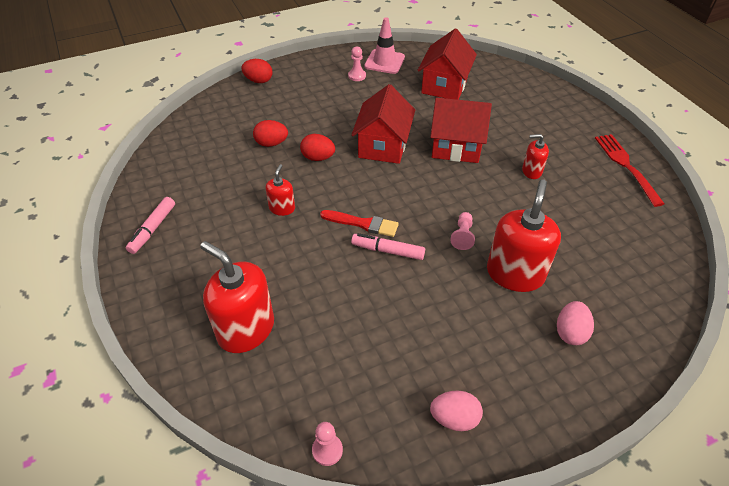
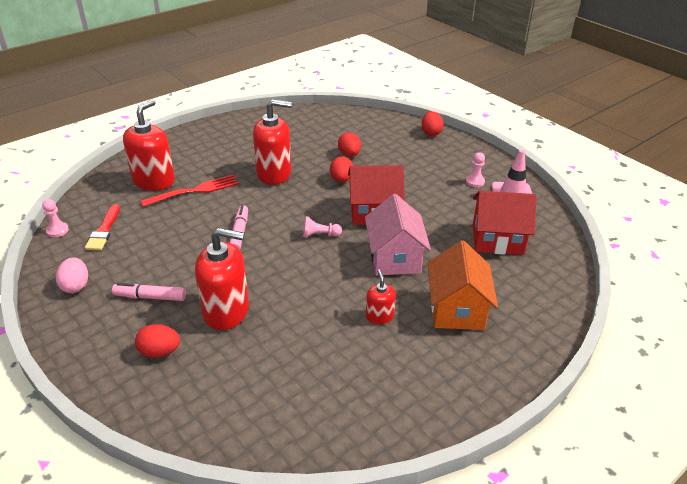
camera: 75 degrees right, 10 degrees down
(153, 229) = (238, 127): pink marker -> pink marker (150, 297)
(282, 208) = (274, 173): red soap dispenser -> red soap dispenser, size x1.99
(362, 223) = (268, 215): red brush -> red brush (104, 230)
(456, 147) = (394, 258): red house -> pink house
(462, 236) = (267, 273): pink pawn -> pink pawn (320, 235)
(527, 127) = (457, 309): none -> orange house
(570, 332) = (160, 352): pink egg -> red egg
(627, 166) = (425, 404): red fork -> red fork (194, 191)

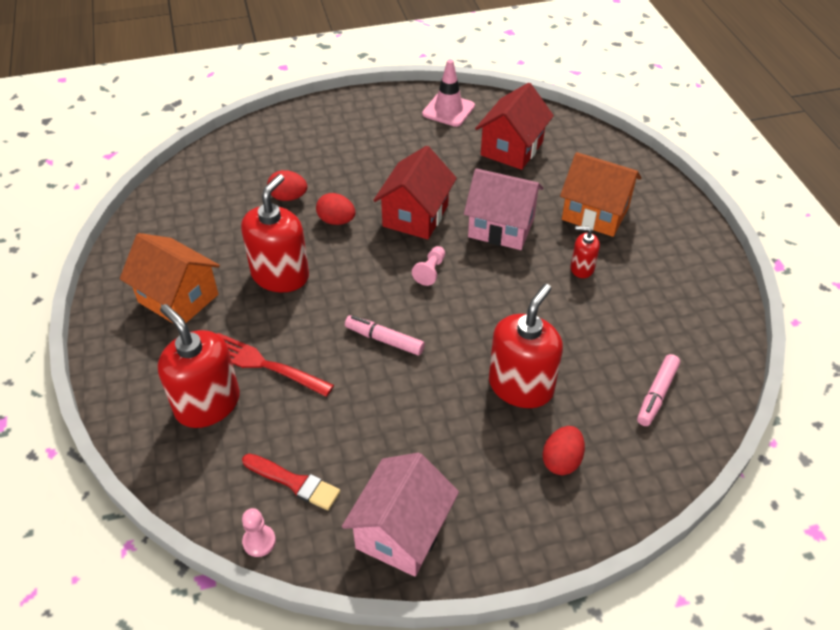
camera: 65 degrees left, 10 degrees up
(76, 286) = (402, 531): pink egg -> pink house
(150, 297) = (463, 453): pink marker -> pink marker (656, 394)
(194, 191) = (264, 364): red fork -> red fork turned 60 degrees counterclockwise
(232, 145) = (178, 298): none -> orange house
(431, 133) = (293, 118): red egg -> none
(475, 182) = (410, 124): pink pawn -> none

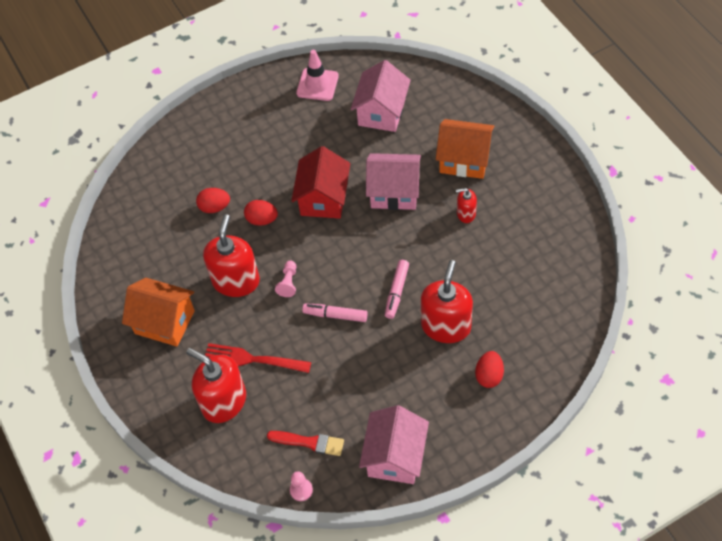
camera: 10 degrees left, 10 degrees up
(430, 271) = (351, 247): pink pawn -> pink pawn (288, 283)
(512, 148) = (381, 112): red house -> pink house
(656, 394) = (543, 306): pink marker -> pink marker (396, 292)

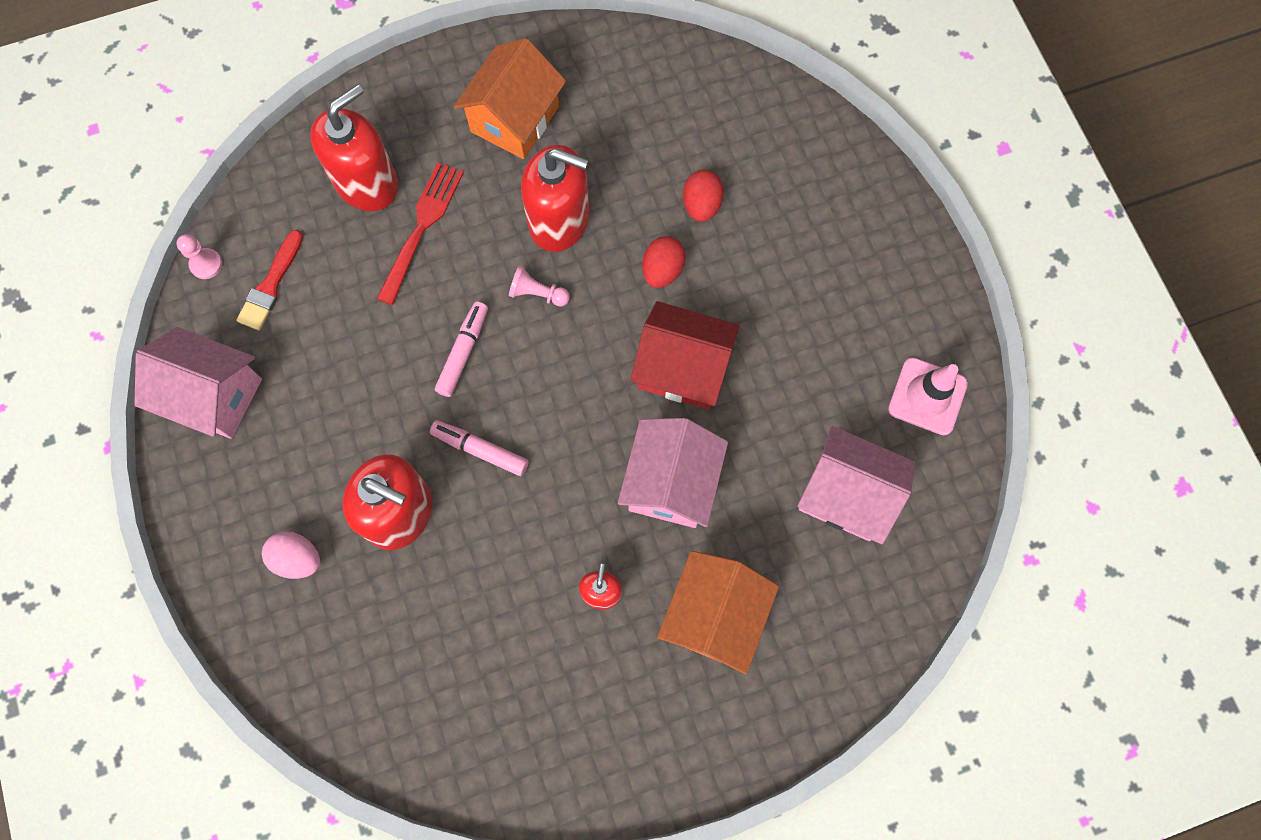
camera: 95 degrees right, 15 degrees up
(489, 375) = (297, 559): red egg -> pink egg

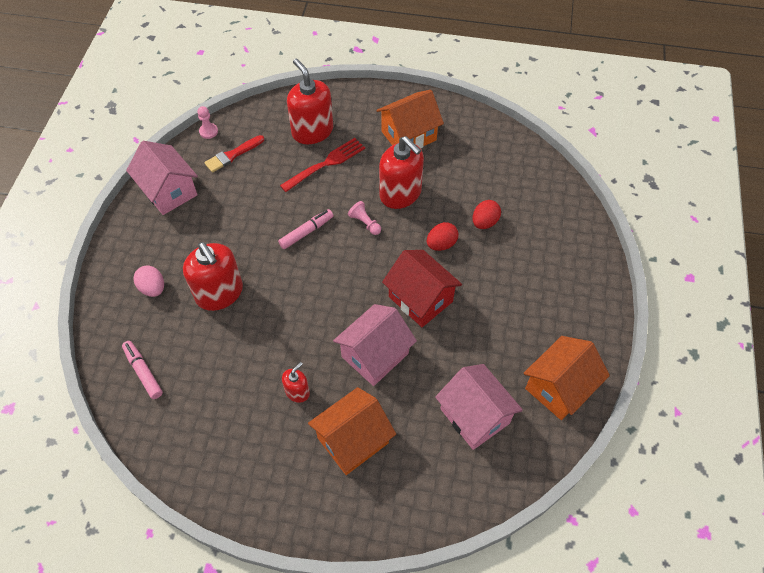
camera: 30 degrees right, 15 degrees down
(367, 183) = (312, 131): red soap dispenser -> red soap dispenser turned 105 degrees counterclockwise
(480, 450) = (282, 284): pink marker -> pink marker (143, 372)
(927, 396) = (559, 387): pink traffic cone -> orange house

